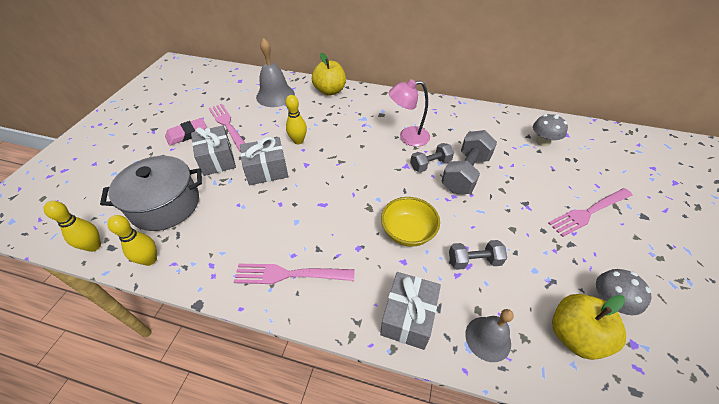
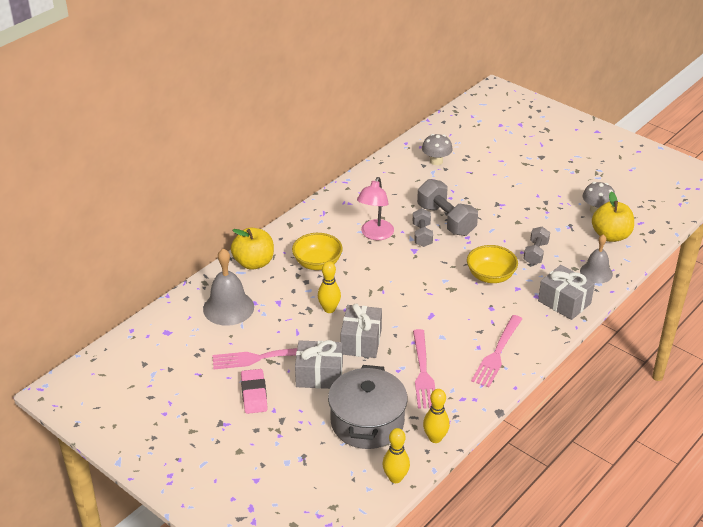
camera: 65 degrees left, 10 degrees down
(349, 118) = (317, 263): none -> yellow bowl
(589, 212) = (523, 178): pink fork -> pink fork (423, 372)

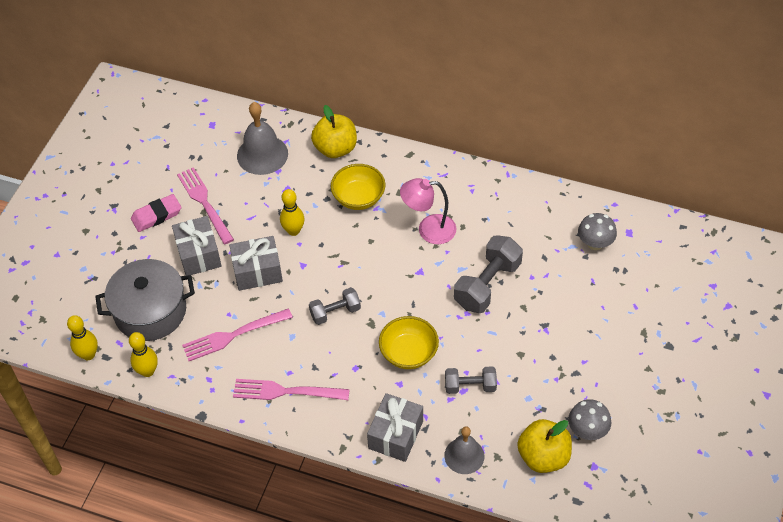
camera: 70 degrees right, 15 degrees up
(422, 235) = (449, 271): grey dumbbell -> grey dumbbell (335, 312)

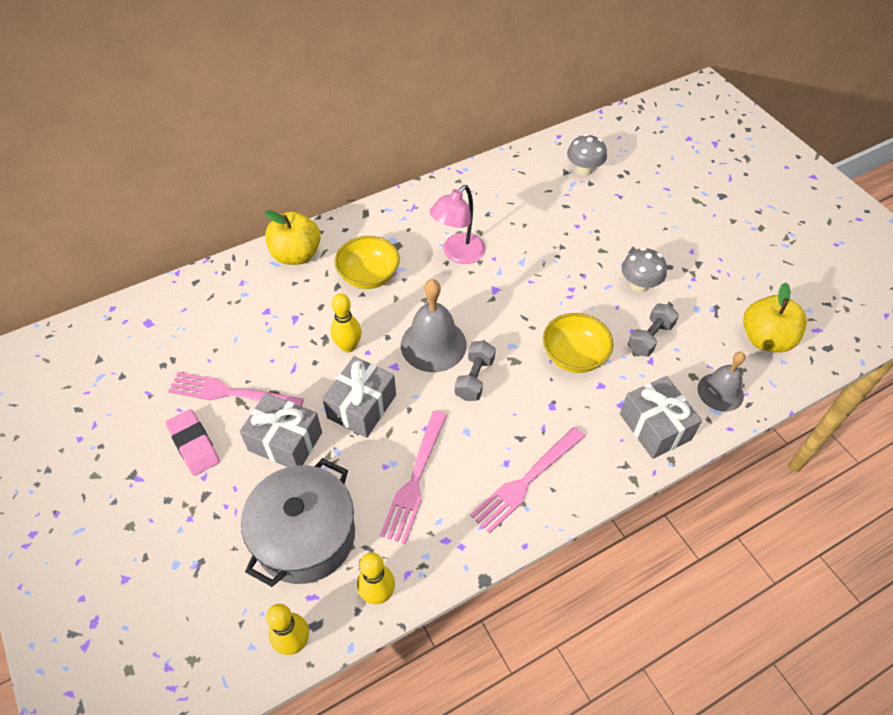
camera: 50 degrees left, 0 degrees up
(156, 215) = (194, 444): pink eraser -> pink eraser turned 45 degrees counterclockwise
(262, 154) = (234, 309): grey bell -> grey bell (433, 344)
(487, 285) = (556, 256): grey dumbbell -> none
(587, 430) = (762, 294): grey mushroom -> grey mushroom (639, 285)

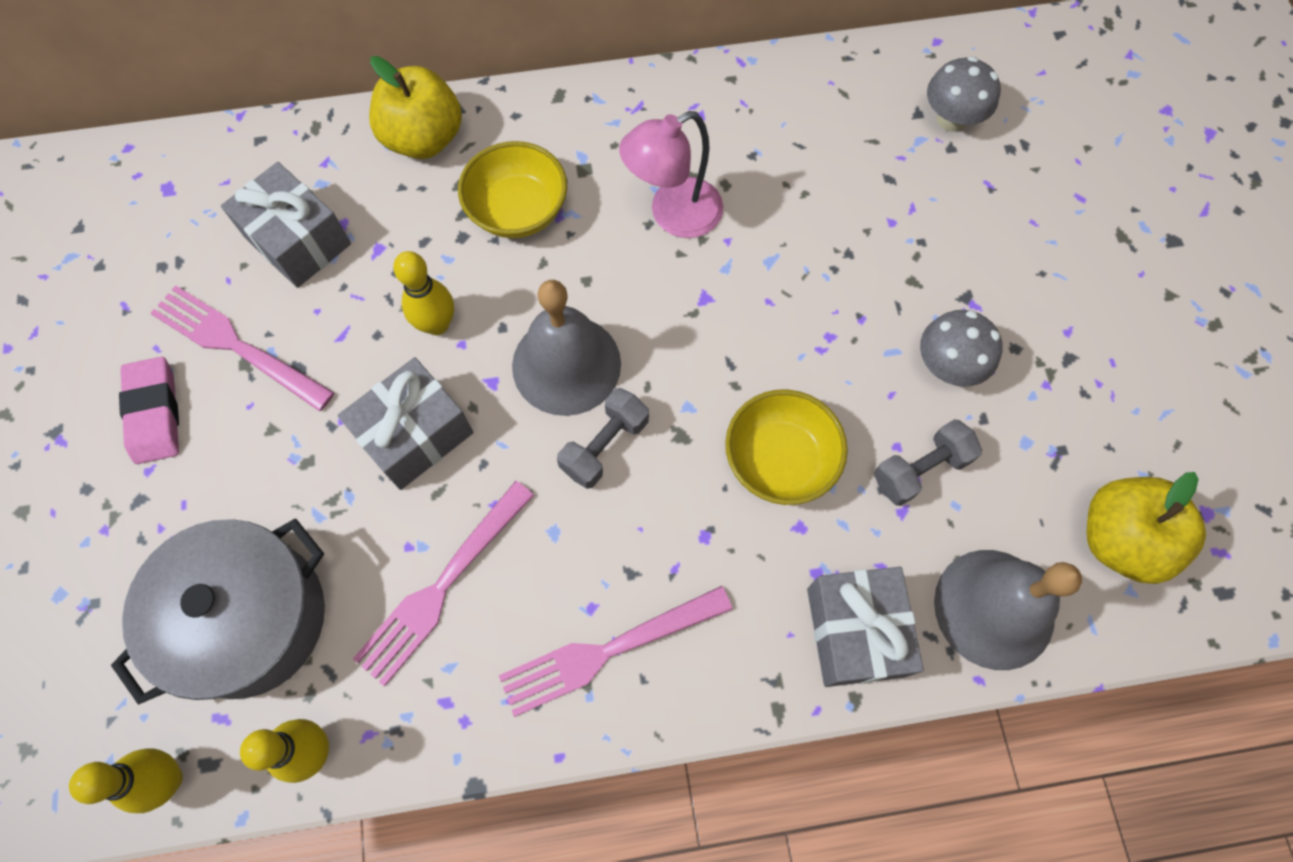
camera: 20 degrees right, 15 degrees up
(285, 441) = (282, 454): grey gift -> grey gift (298, 241)
(720, 392) = (994, 608): grey bell -> grey bell, size x1.52

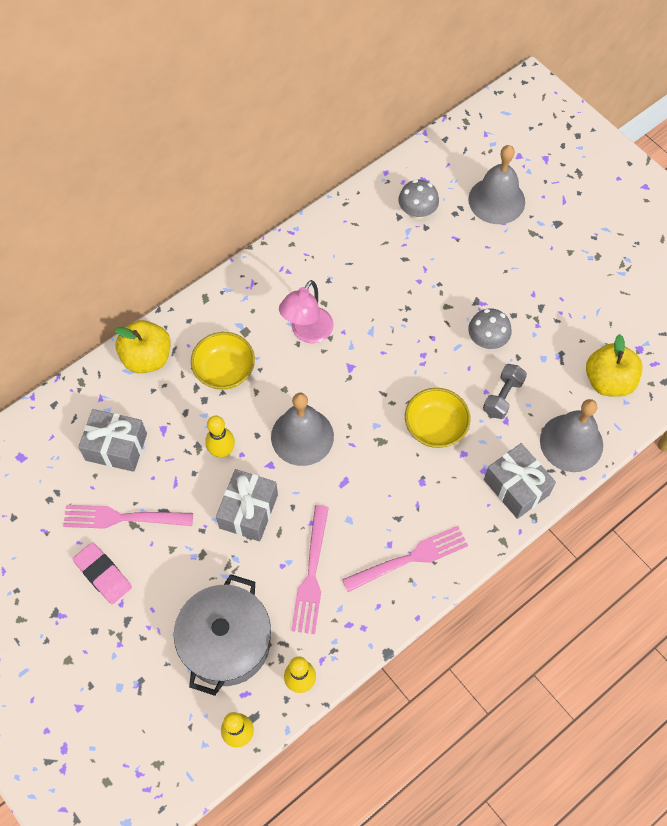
camera: 30 degrees left, 5 degrees down
(604, 445) = (347, 465): grey dumbbell -> none
(608, 650) = (410, 558): pink fork -> pink fork turned 150 degrees counterclockwise
(1090, 159) = (496, 200): none -> grey bell

